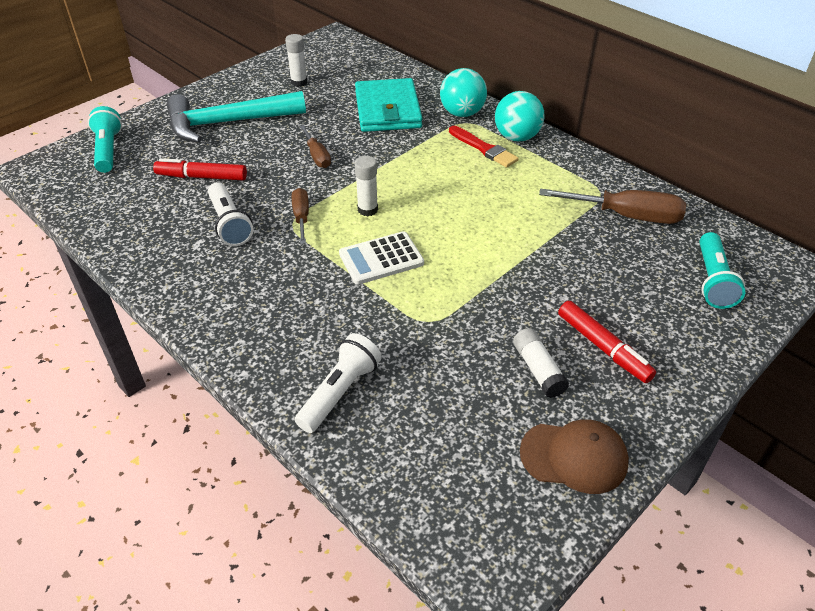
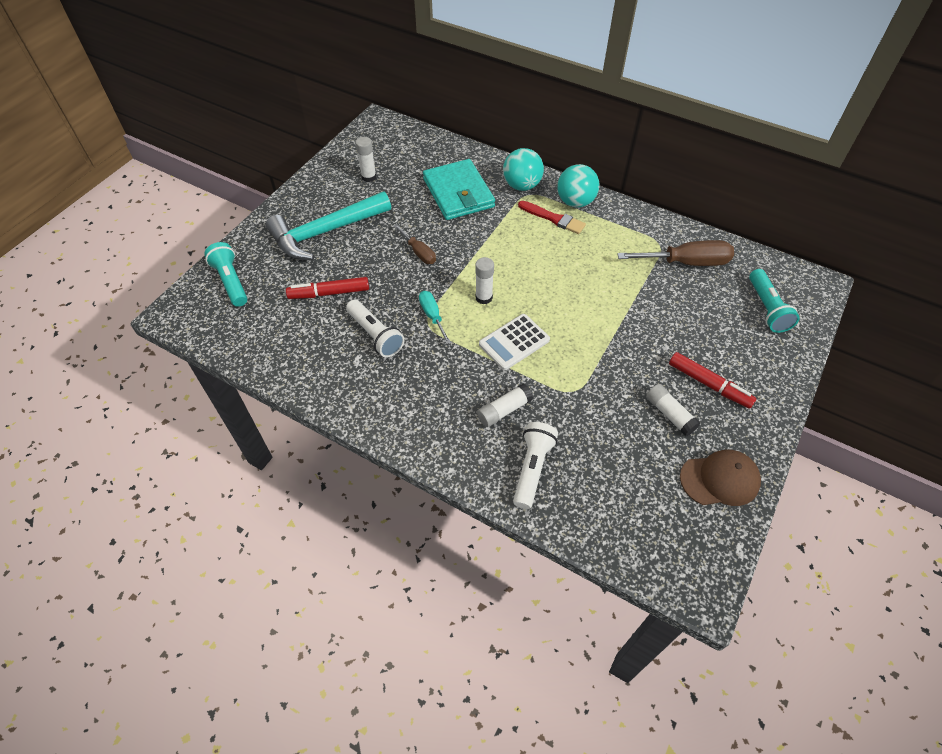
camera: 15 degrees left, 10 degrees up
(301, 217) = (432, 316): brown screwdriver -> turquoise screwdriver
(336, 324) = (504, 410): none -> white glue stick

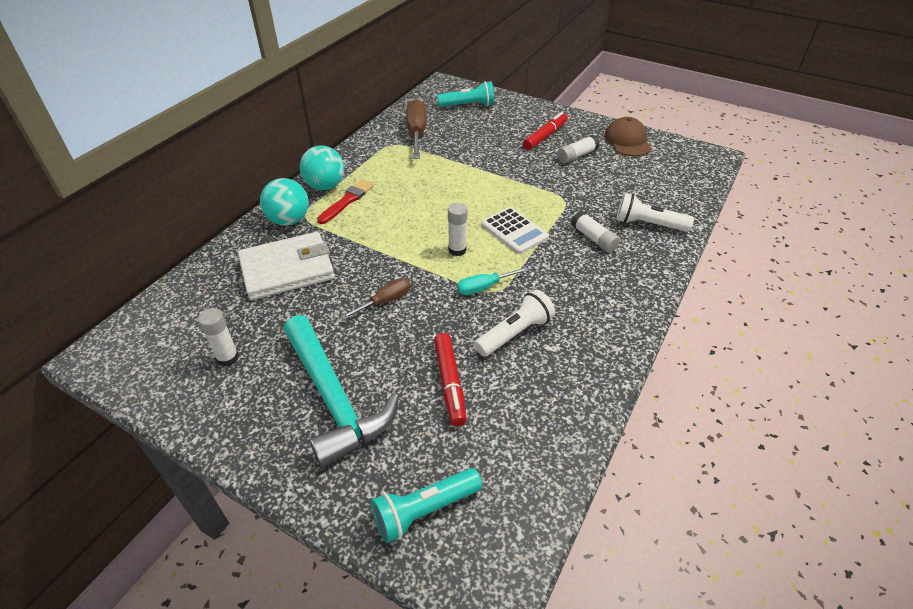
camera: 90 degrees left, 10 degrees down
(458, 193) = (287, 269): turquoise wallet -> white wallet

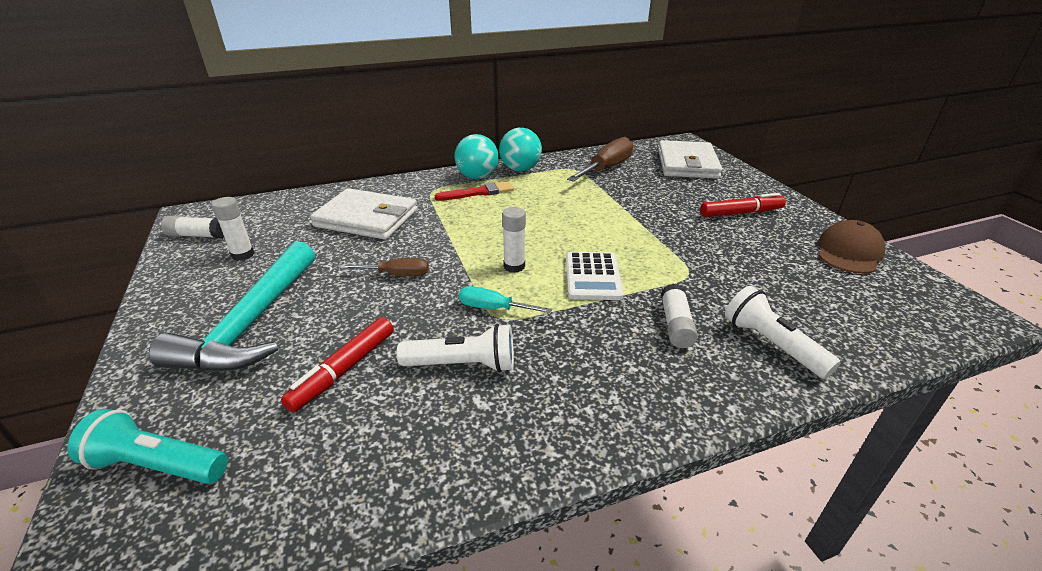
camera: 40 degrees right, 10 degrees down
(289, 220) = (418, 188): turquoise ball -> turquoise ball (520, 169)
(468, 105) = (687, 164): turquoise flashlight -> white wallet
(577, 155) = (759, 242): white glue stick -> white glue stick (198, 235)

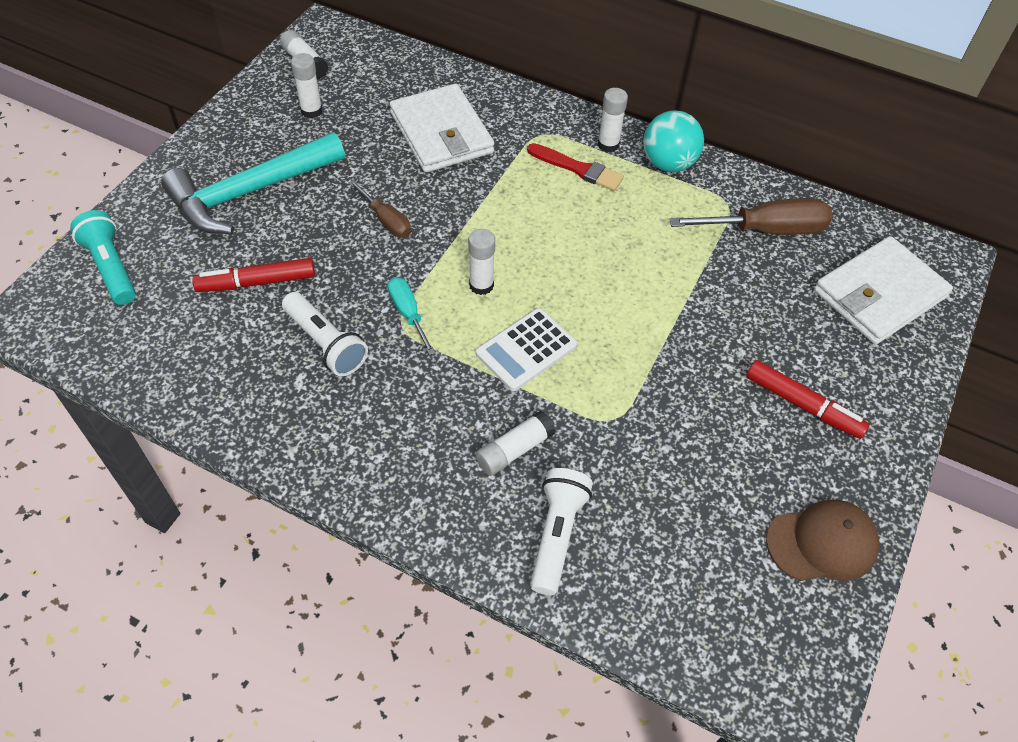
camera: 45 degrees right, 20 degrees up
(477, 177) = (608, 144): turquoise ball -> white glue stick

